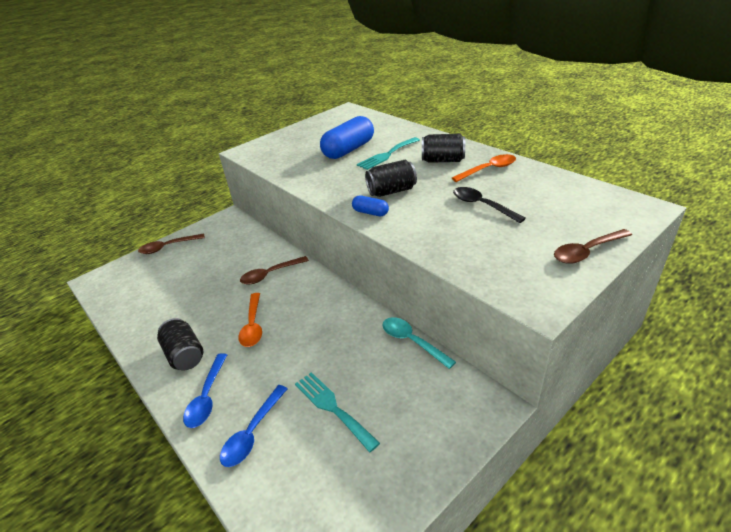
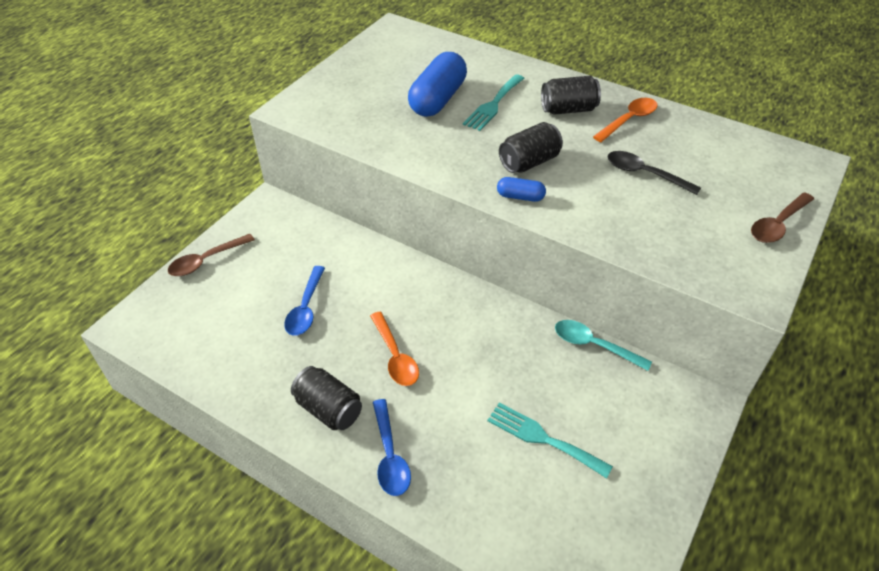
camera: 20 degrees left, 10 degrees up
(253, 432) = (468, 485): blue spoon -> blue spoon (306, 308)
(270, 274) = (378, 283): brown spoon -> none

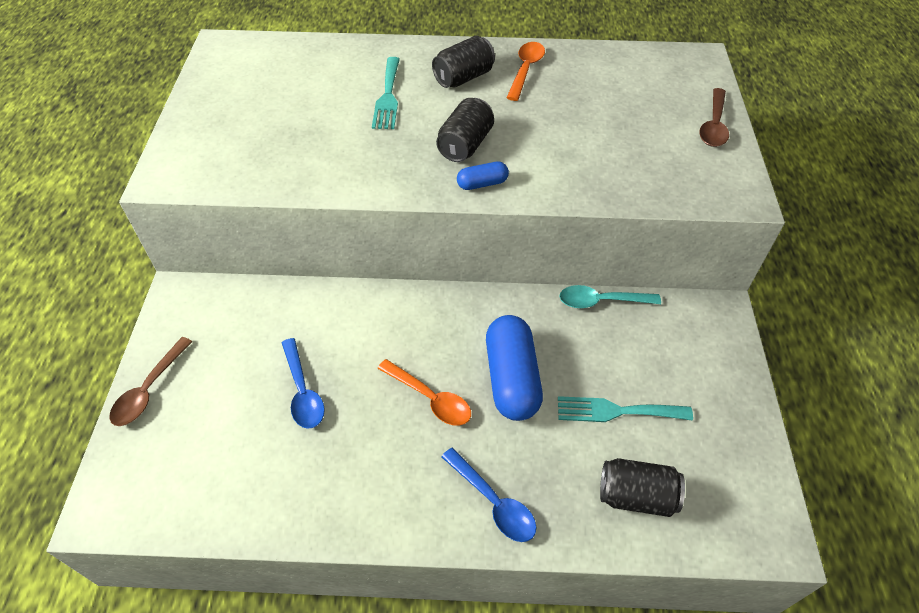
camera: 30 degrees left, 5 degrees up
(329, 409) = (401, 487): black can -> black can (636, 496)
(438, 99) = (326, 110): blue capsule -> blue capsule (512, 378)
(645, 174) = (576, 118): black spoon -> none

